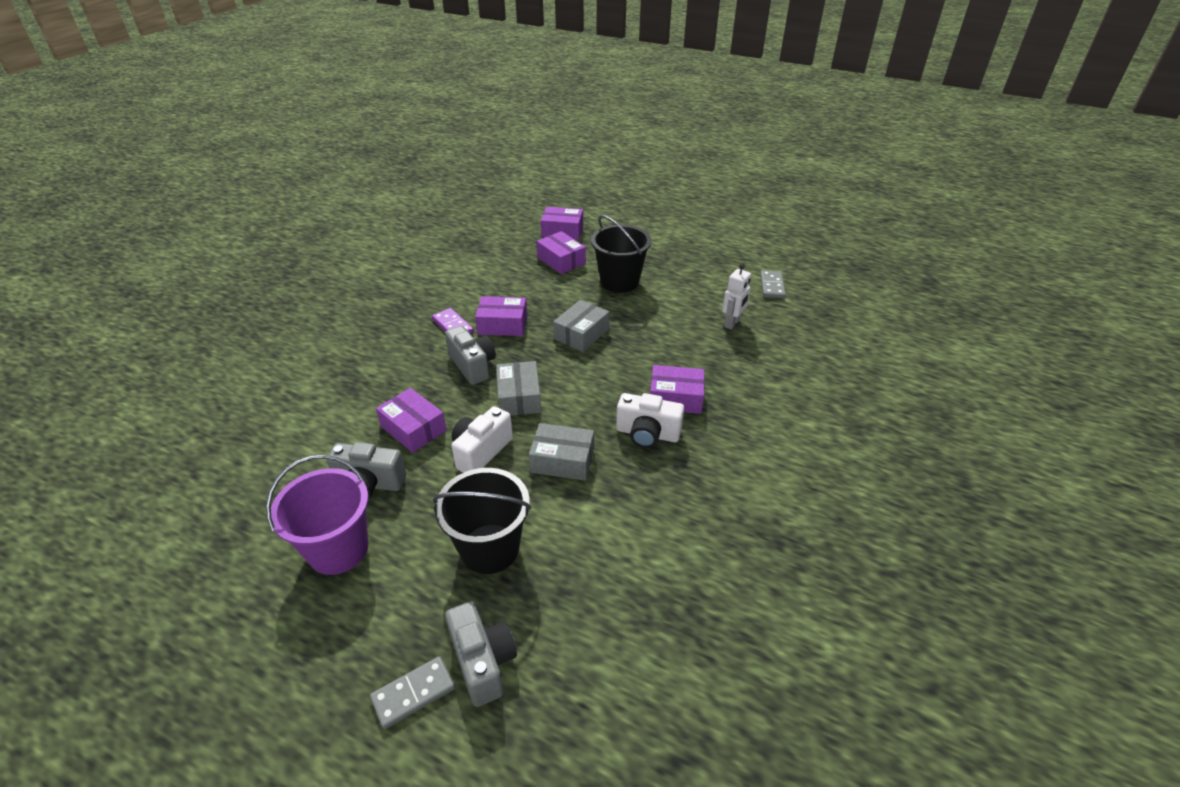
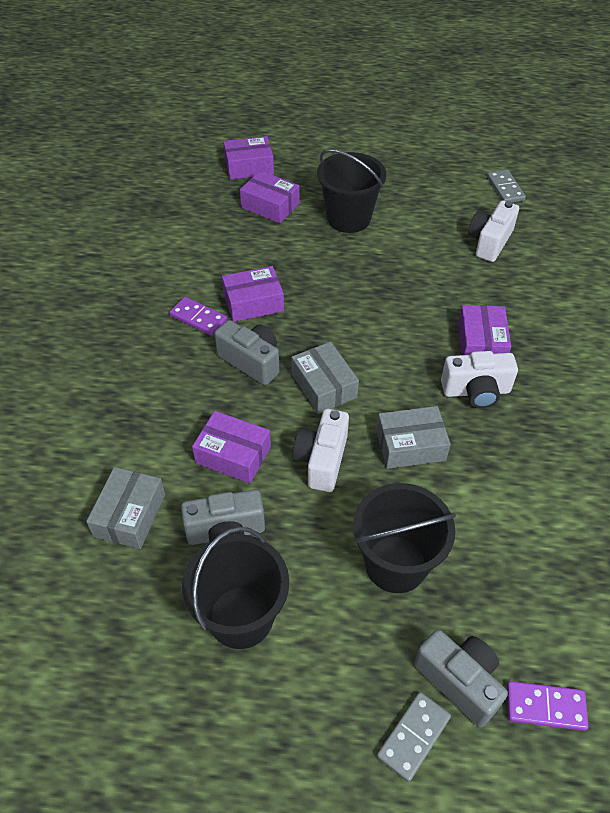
camera: 20 degrees left, 10 degrees up
(338, 549) = (241, 617): purple bucket -> black bucket
(547, 712) = (545, 706): none -> purple domino
(581, 334) = (345, 293): grey box -> grey box (130, 515)
(675, 398) = (481, 343): purple box -> purple box turned 75 degrees counterclockwise
(732, 323) = (489, 242): white robot -> white camera

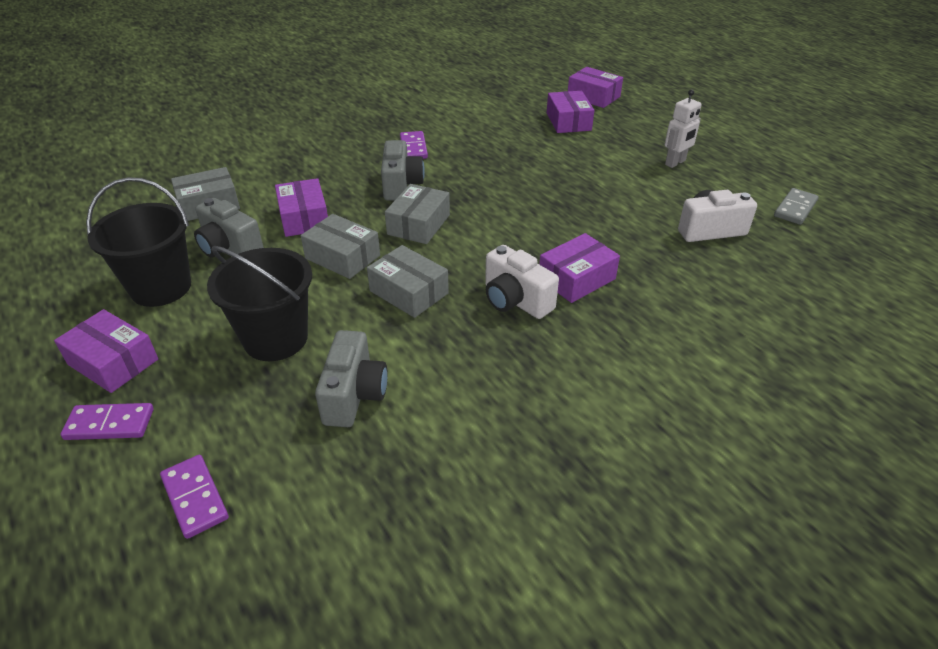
camera: 50 degrees right, 10 degrees down
(253, 302) = (460, 160): purple box -> purple box (113, 362)
(322, 460) = (342, 257): white camera -> grey box
(348, 218) = (613, 156): black bucket -> none
(393, 197) = (675, 163): none -> white robot
(413, 737) = (109, 424): grey domino -> purple domino
(459, 681) = (184, 428): grey camera -> grey camera (354, 395)

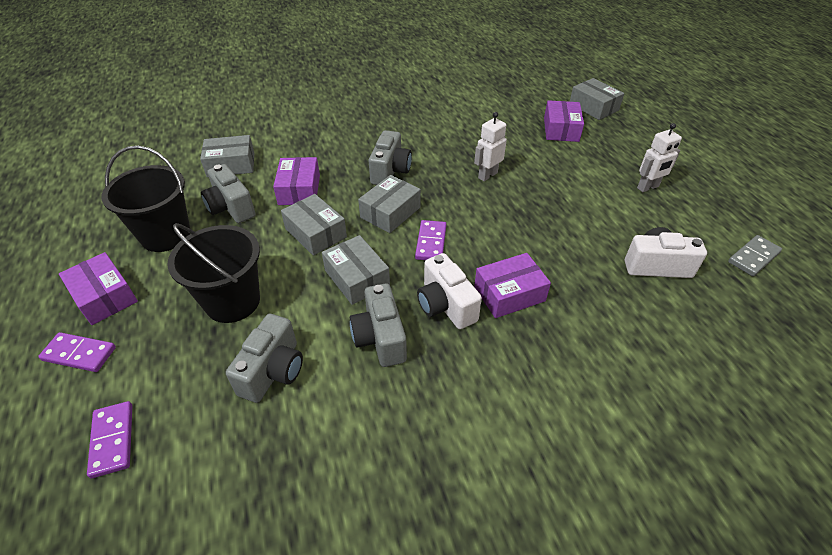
camera: 15 degrees right, 5 degrees up
(413, 148) = (414, 136): purple domino -> purple domino (431, 242)
(459, 342) = (380, 338): none -> grey camera
(509, 174) = (487, 175): none -> white robot
(593, 96) = (593, 107): purple box -> grey box

